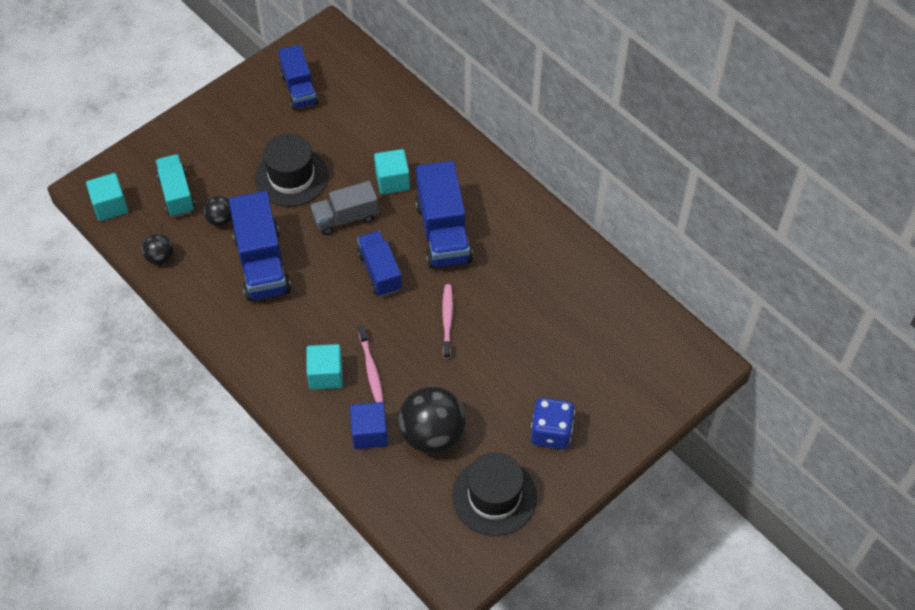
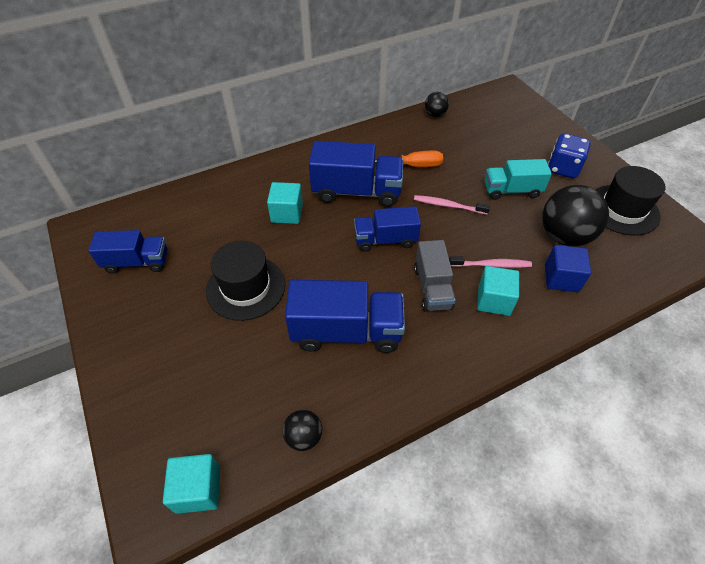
camera: 75 degrees left, 5 degrees down
(177, 194) = (217, 402): turquoise truck -> turquoise truck (512, 190)
(221, 219) = (274, 361): black ball -> black ball (435, 114)
(345, 218) = (315, 253): grey truck -> grey truck (432, 288)
(503, 277) = (414, 166): none -> orange screwdriver

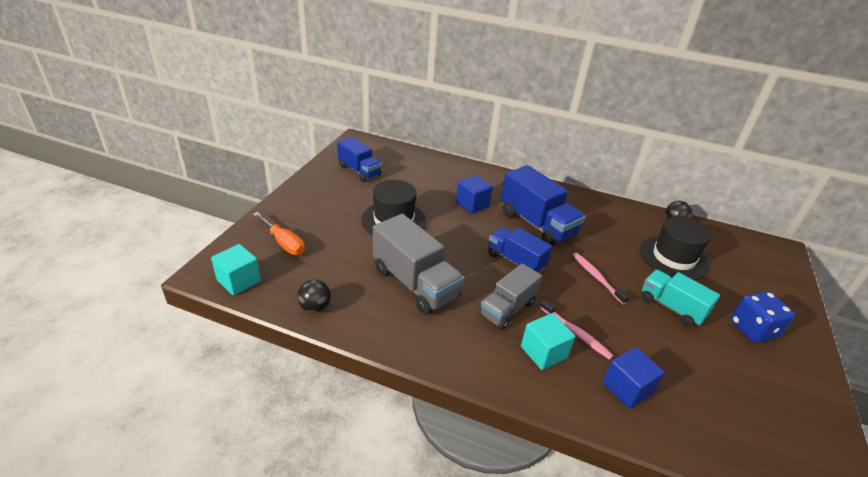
camera: 45 degrees right, 15 degrees down
(287, 213) = (472, 204): turquoise cube -> blue cube
(346, 331) = (415, 283): blue truck -> grey truck
(414, 166) = (605, 239): orange screwdriver -> orange screwdriver (284, 243)
(564, 236) = (676, 368): black ball -> none
(622, 210) = (777, 400): black hat -> black hat (673, 258)

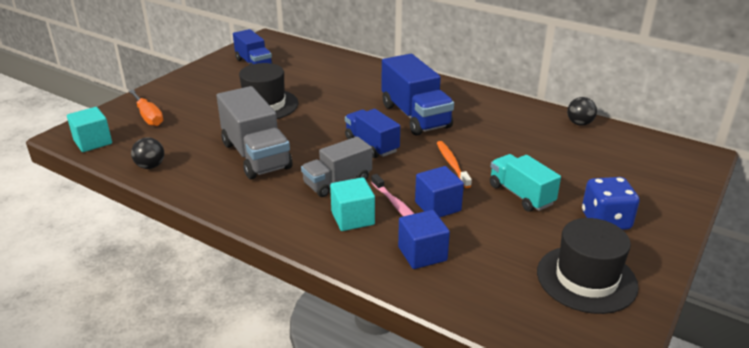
camera: 15 degrees right, 5 degrees down
(472, 204) = (355, 96): blue cube -> blue cube (437, 206)
(596, 277) = (452, 164): pink toothbrush -> orange toothbrush
(673, 258) = (555, 154): black hat -> black hat (586, 279)

